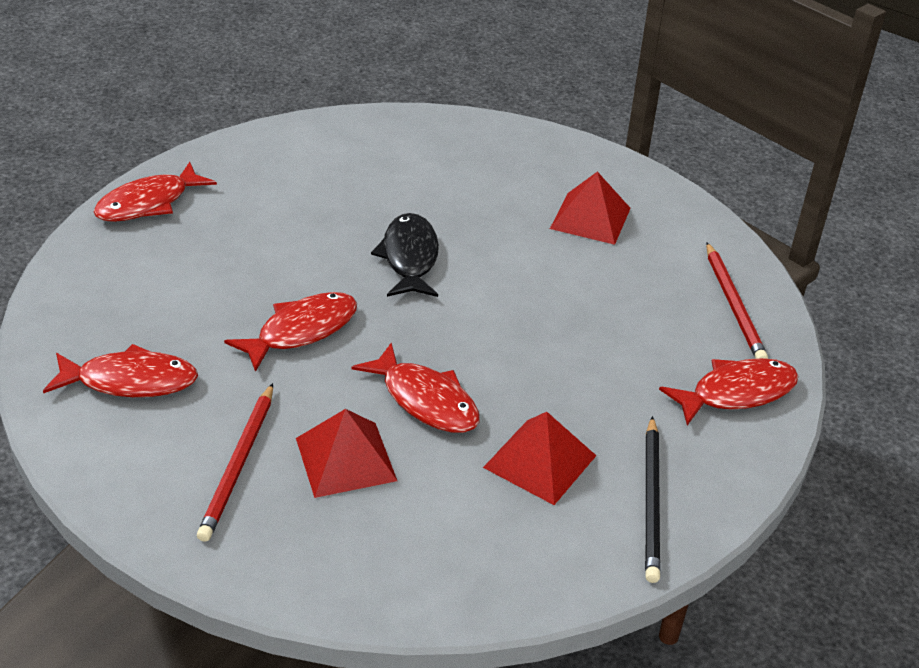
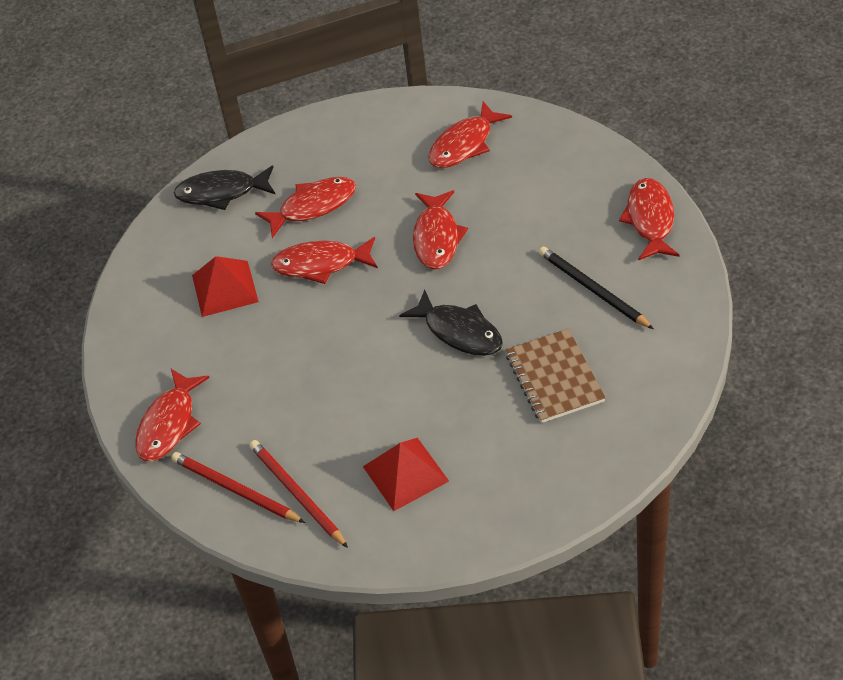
camera: 140 degrees right, 10 degrees up
(238, 464) = (354, 162): red pencil -> red pencil (297, 494)
(345, 459) = (313, 206): red pyramid -> red fish
(401, 183) = (554, 378): none -> brown notebook
(403, 568) = (221, 192): none -> black fish
(651, 501) = (148, 319): black pencil -> black pencil (593, 289)

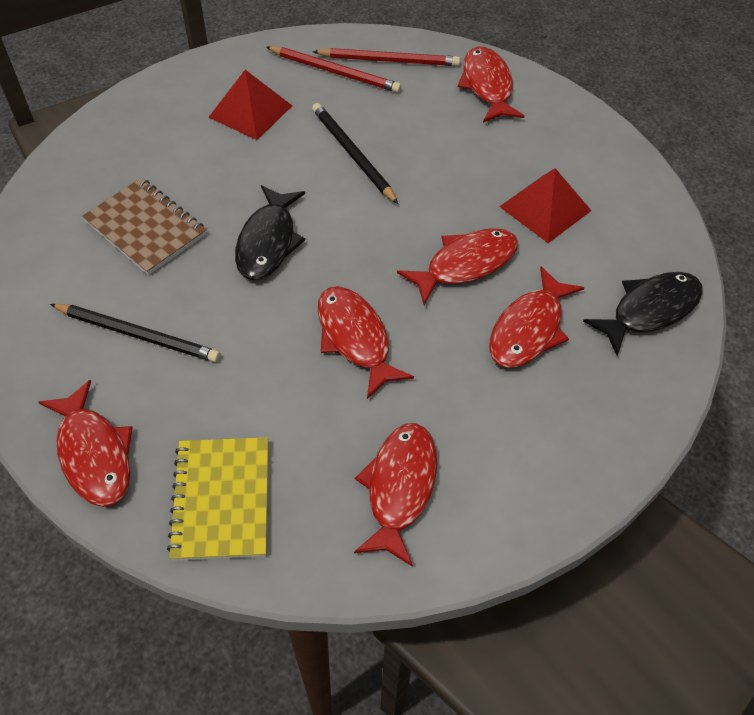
camera: 145 degrees right, 5 degrees up
(341, 391) = (352, 154): none -> black pencil
(459, 332) = (268, 242): black fish -> black fish turned 90 degrees counterclockwise
(577, 170) = (221, 499): none -> yellow notebook

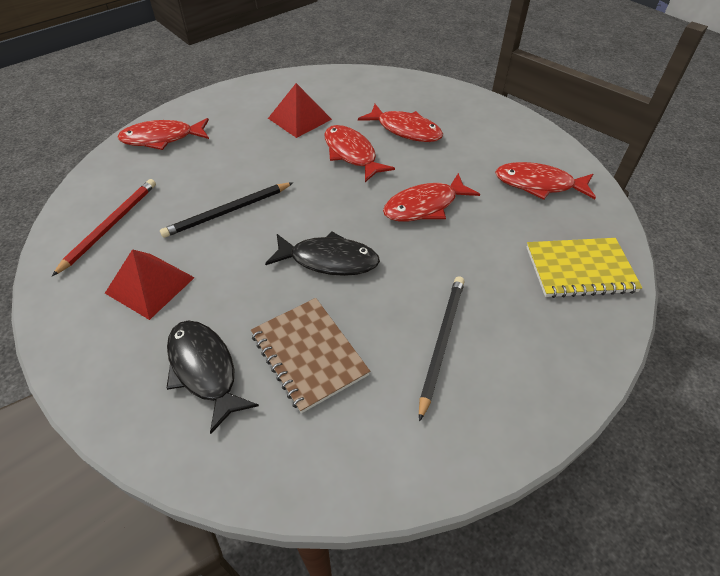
camera: 90 degrees left, 5 degrees down
(94, 454) = (570, 356): red fish -> none
(146, 228) = (308, 354): brown notebook -> brown notebook turned 75 degrees counterclockwise
(389, 60) = (107, 191): red pencil -> none
(650, 310) = (385, 87): black fish -> black fish (204, 369)

